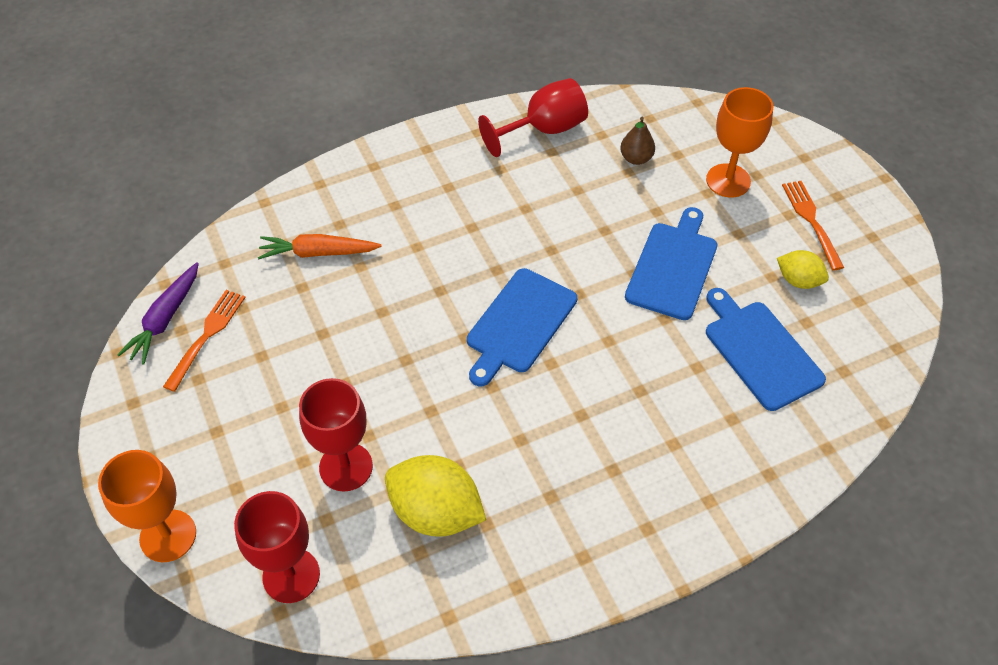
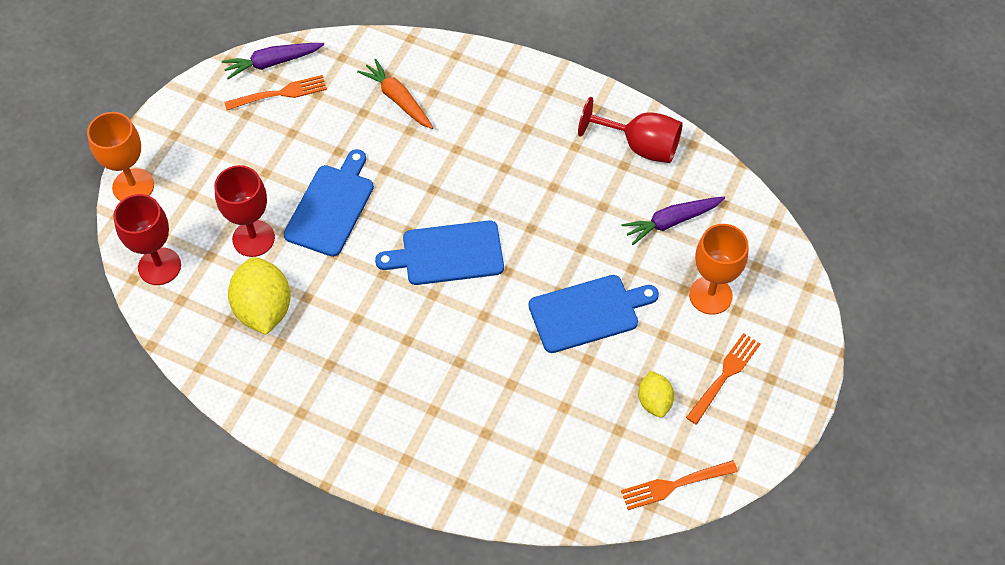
camera: 50 degrees right, 5 degrees up
(636, 158) = (671, 221): brown pear -> purple carrot
(760, 351) = (562, 415): blue cutting board -> blue cutting board (331, 207)
(890, 319) = (675, 484): none -> orange fork

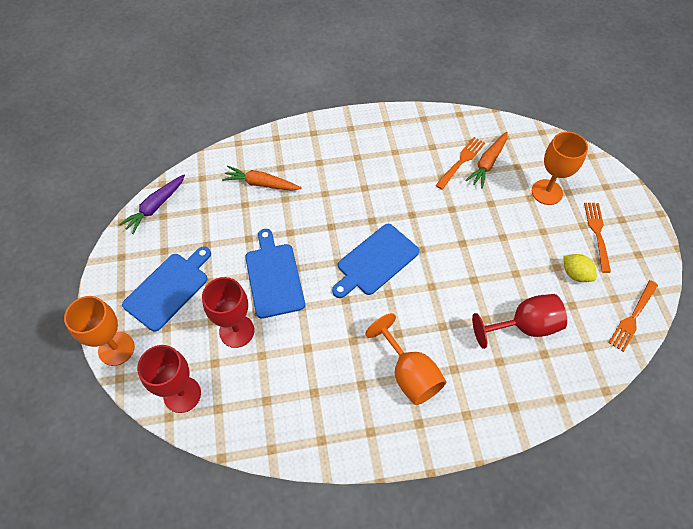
camera: 35 degrees left, 0 degrees up
(263, 309) = (284, 376): yellow lemon -> none
(279, 94) = (177, 224): orange fork -> orange fork (461, 162)
(384, 385) = (409, 374): none -> orange goblet
(587, 312) = (490, 245): blue cutting board -> blue cutting board (168, 289)
(640, 146) = (431, 131): red goblet -> red goblet (524, 326)
(671, 221) = (487, 163): purple carrot -> orange carrot

